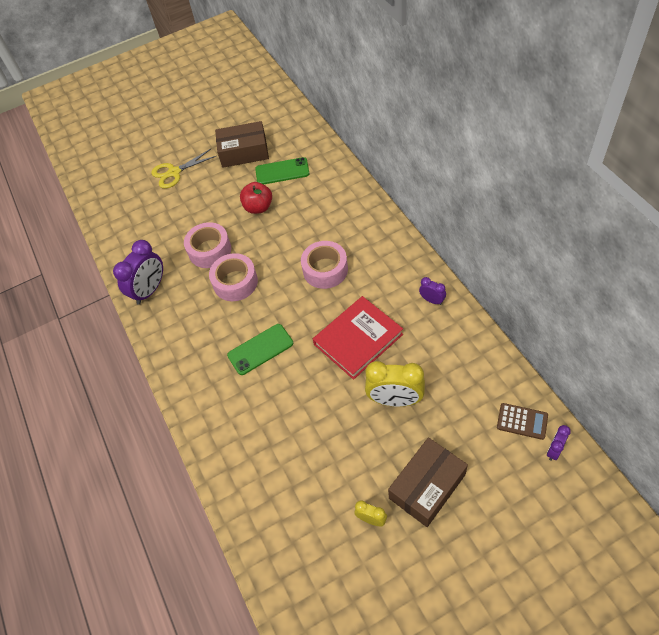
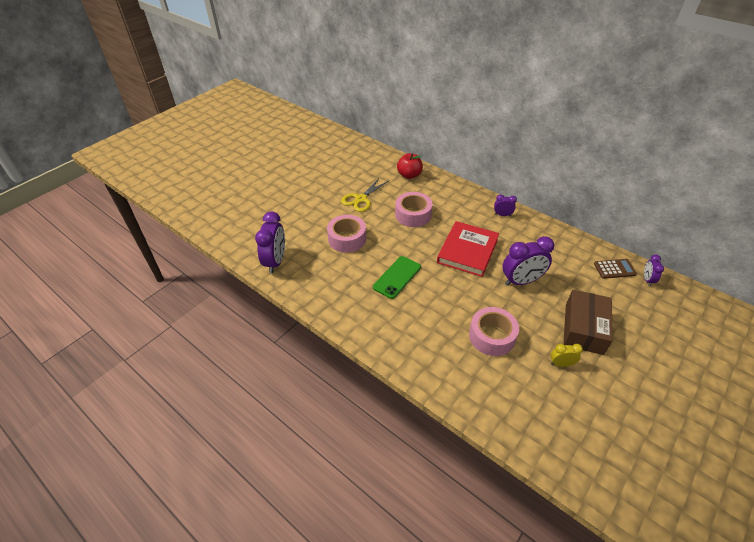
camera: 30 degrees left, 10 degrees down
(174, 172) = (249, 180): yellow scissors -> yellow scissors (361, 199)
(210, 250) = (312, 223): pink tape -> pink tape (492, 336)
(244, 152) = (300, 157): brown box -> none
(258, 207) = (334, 188): red apple -> red apple (409, 175)
(282, 171) = (339, 163): green phone -> none
(395, 400) = (521, 281): yellow clock -> purple clock

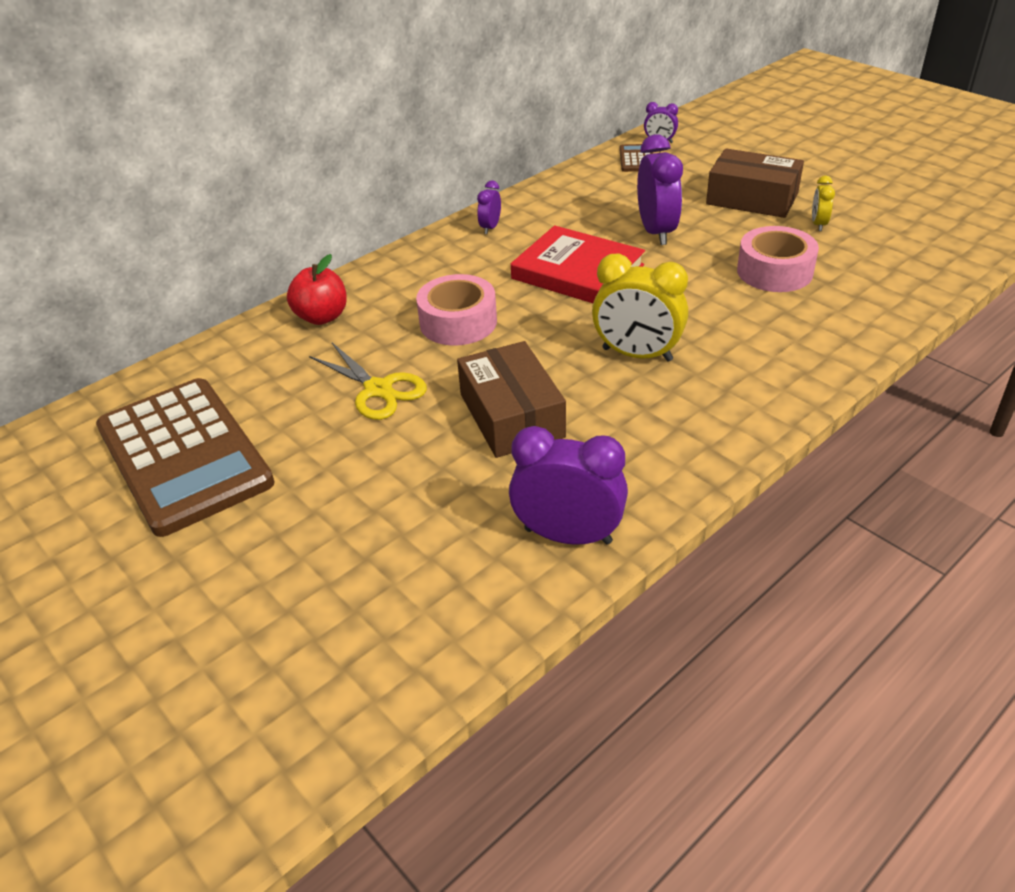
camera: 80 degrees left, 5 degrees down
(319, 161) = (183, 455): none -> brown calculator
(347, 239) = (511, 415): pink tape -> brown box
(397, 277) = (637, 354): green phone -> yellow clock

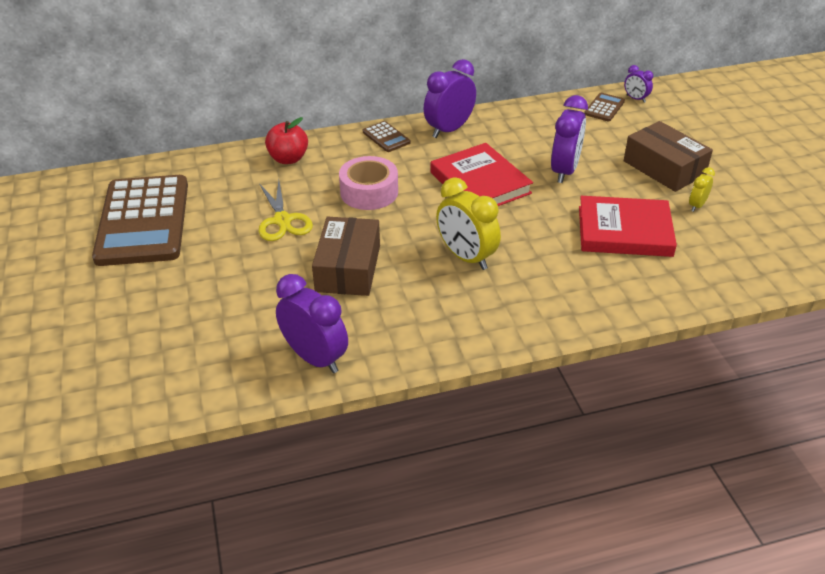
camera: 25 degrees right, 0 degrees up
(423, 257) = (386, 137): none -> brown calculator
(490, 228) = (449, 130): purple clock -> purple clock, size x1.97
(774, 271) = (624, 231): pink tape -> red book

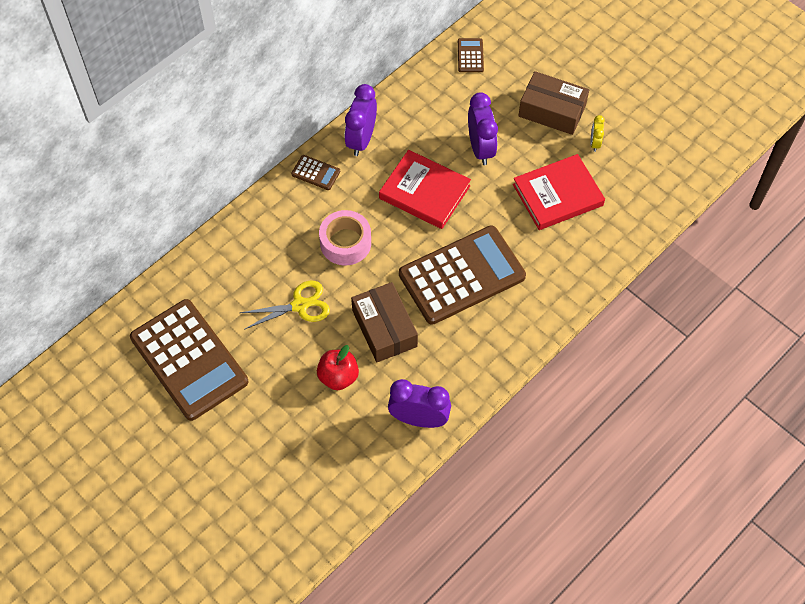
camera: 30 degrees left, 20 degrees up
(282, 220) = (300, 305): yellow scissors -> yellow scissors turned 60 degrees counterclockwise
(288, 159) = (253, 236): red apple -> red apple (338, 377)
(466, 257) = (462, 276): yellow clock -> brown calculator
(635, 99) = (489, 32): purple clock -> none

